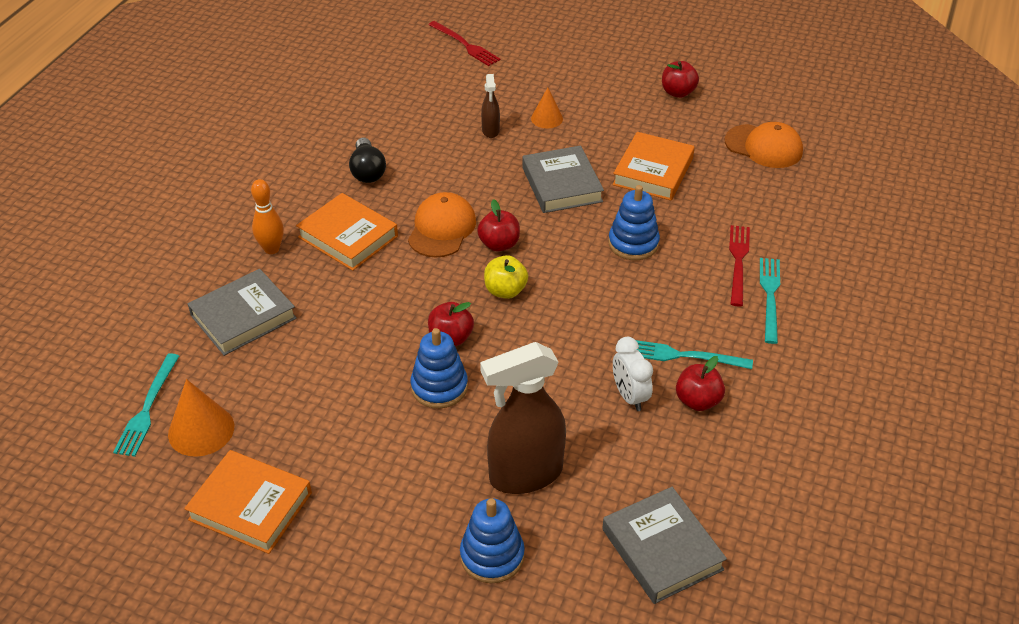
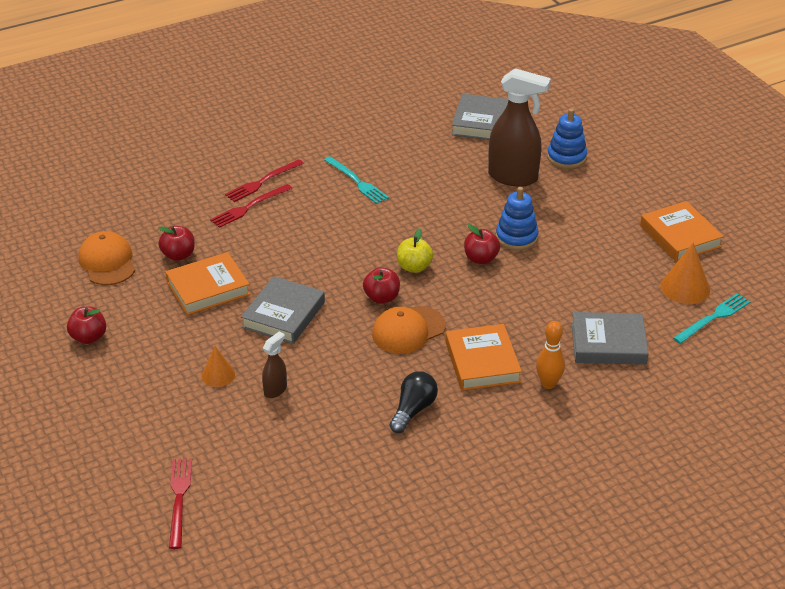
camera: 140 degrees left, 5 degrees down
(629, 396) = (413, 180): white clock -> none
(633, 243) = (294, 251): blue stacking toy -> none
(697, 401) = (380, 160): red apple -> red apple (178, 255)
(770, 296) = (262, 182): turquoise fork -> red fork

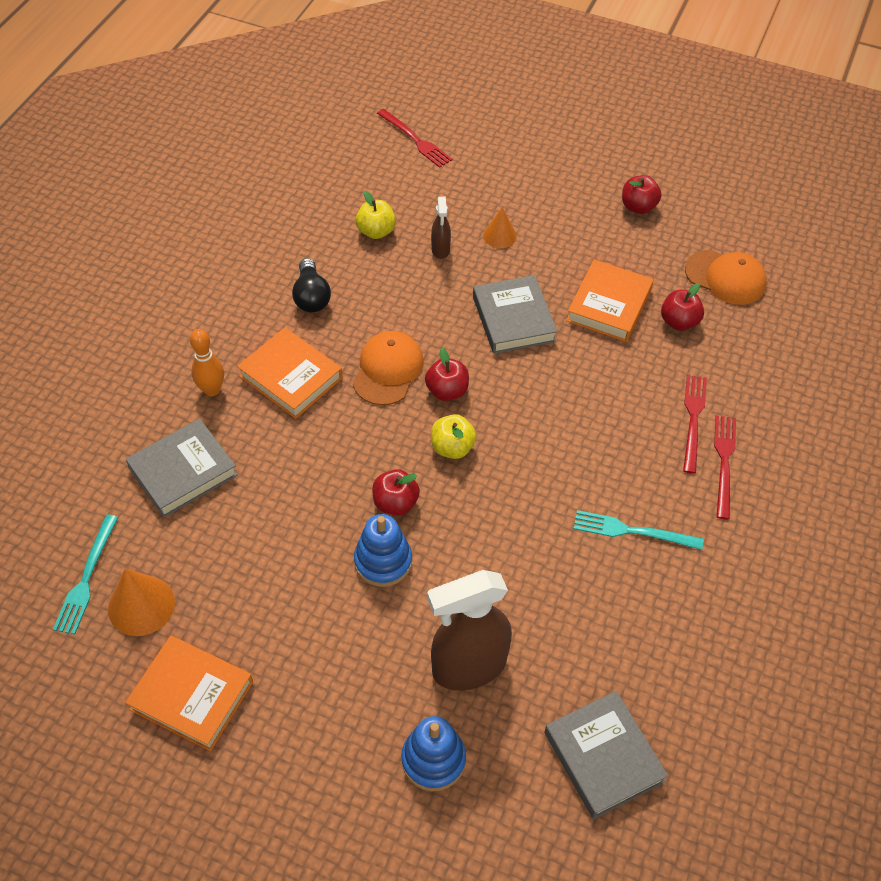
camera: 140 degrees right, 15 degrees up
(308, 433) = (376, 231): none -> yellow apple

